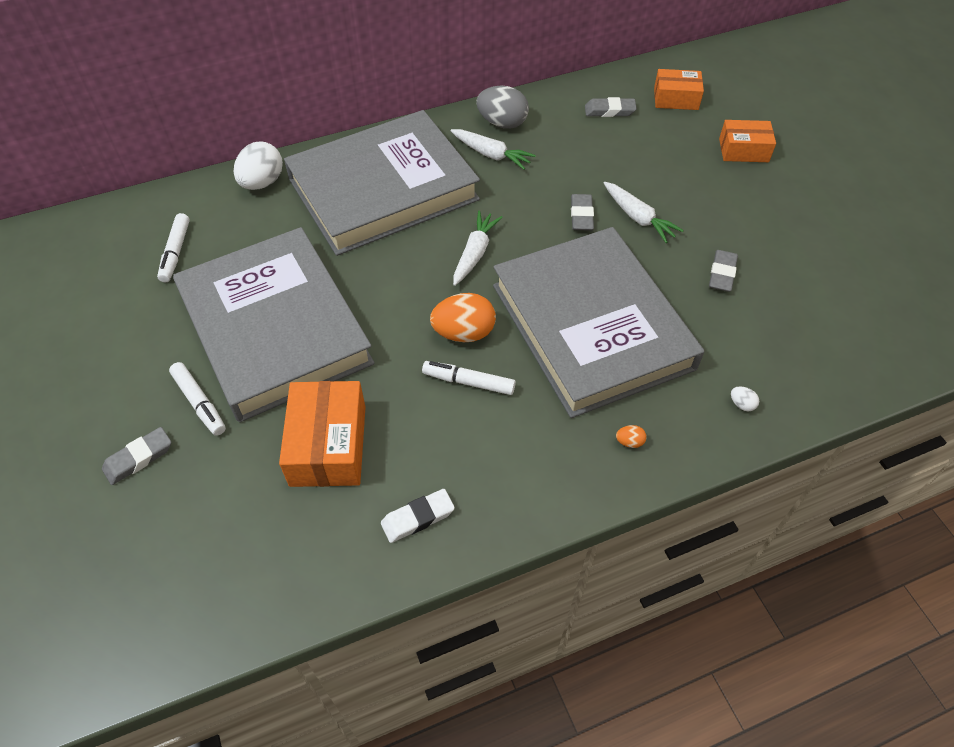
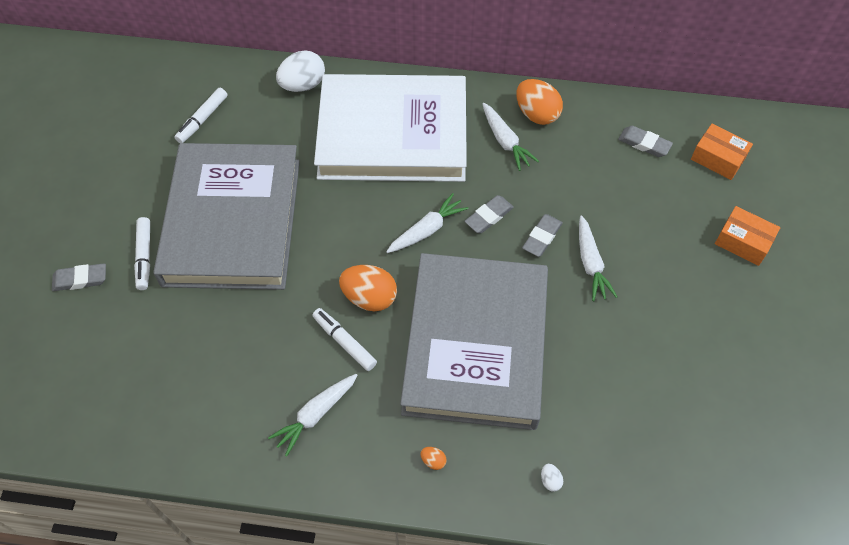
camera: 30 degrees right, 5 degrees up
(328, 445) = (209, 339): orange box -> none
(383, 189) = (393, 135): grey book -> white book
(418, 518) = (234, 432): white eraser -> none
(489, 460) = (315, 415): none -> white carrot
(502, 123) = (536, 114): grey egg -> orange egg
(722, 274) = (626, 354): grey eraser -> grey eraser (488, 216)

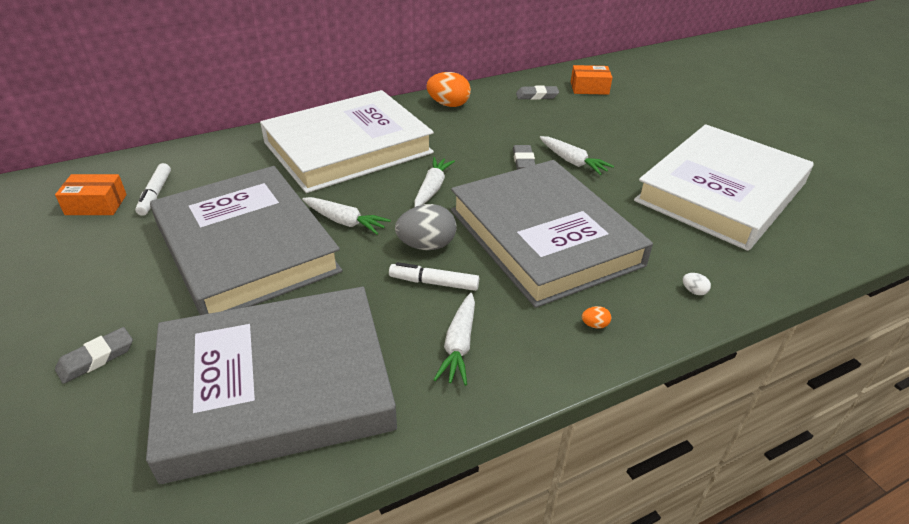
camera: 35 degrees left, 20 degrees down
(144, 256) = (166, 308): white marker -> none
(171, 374) = (276, 386): none -> grey book
(303, 85) = (240, 145): white egg -> none
(369, 297) = (426, 245): orange egg -> grey egg
(488, 216) = (472, 164): grey eraser -> none
(505, 141) = (441, 124): white carrot -> white carrot (344, 221)
(704, 387) = (720, 192): none -> white book
(743, 242) = (651, 118): orange box -> orange box (96, 204)

